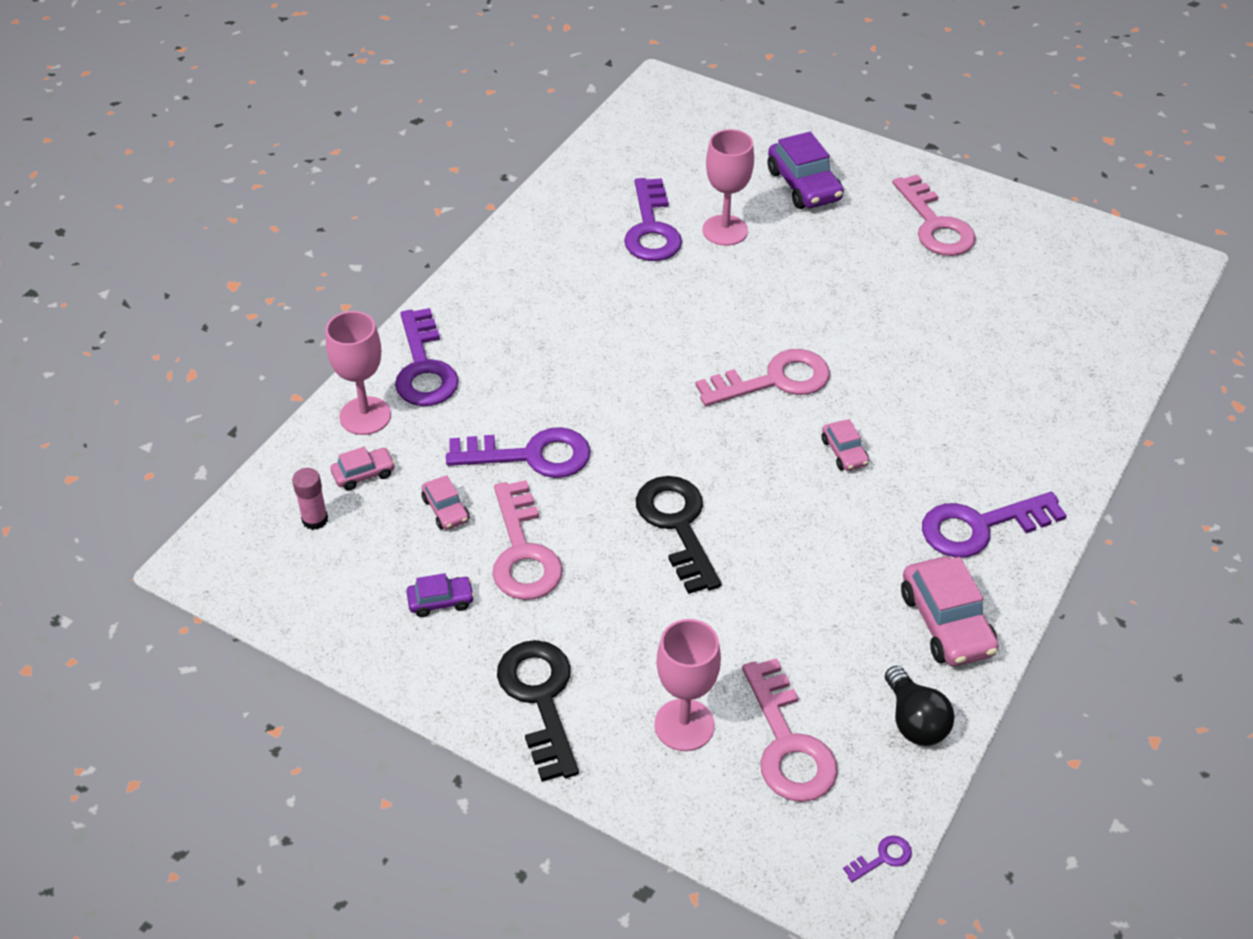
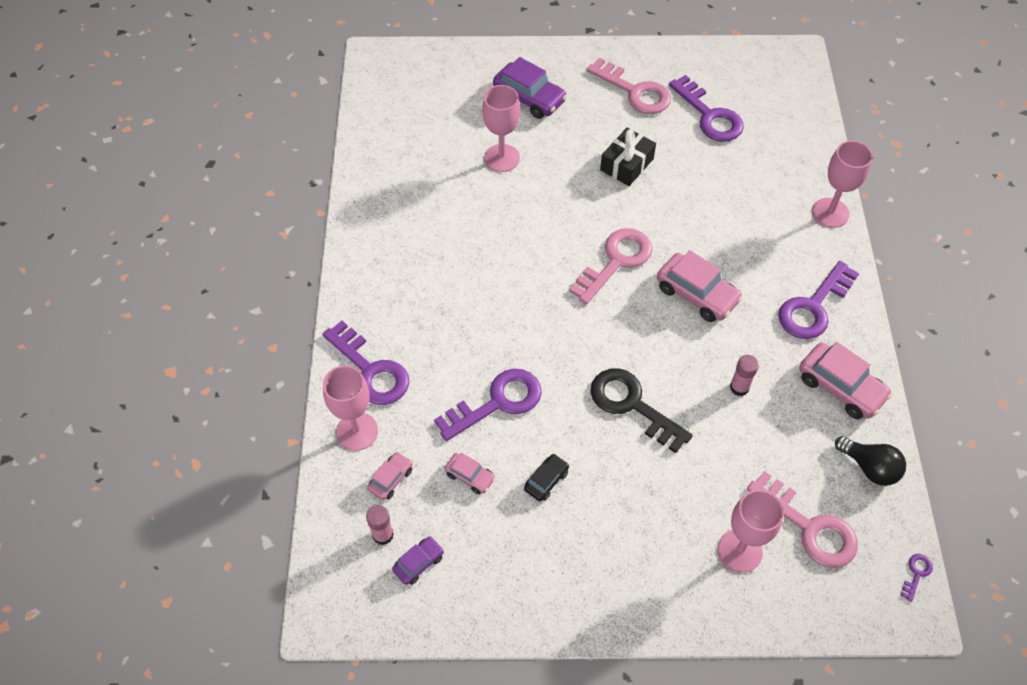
camera: 30 degrees left, 10 degrees up
(441, 601) = (519, 549): purple car -> purple car (419, 563)
(523, 552) = (546, 480): pink key -> black car
(540, 699) = (637, 585): black key -> none
(651, 229) = (450, 179): purple key -> purple key (709, 115)
(818, 566) = (739, 387): none -> pink glue stick
(844, 452) = (697, 294): pink car -> pink car, size x1.85
(865, 292) = (626, 164): none -> black gift
(1083, 440) = (830, 213): none -> pink goblet

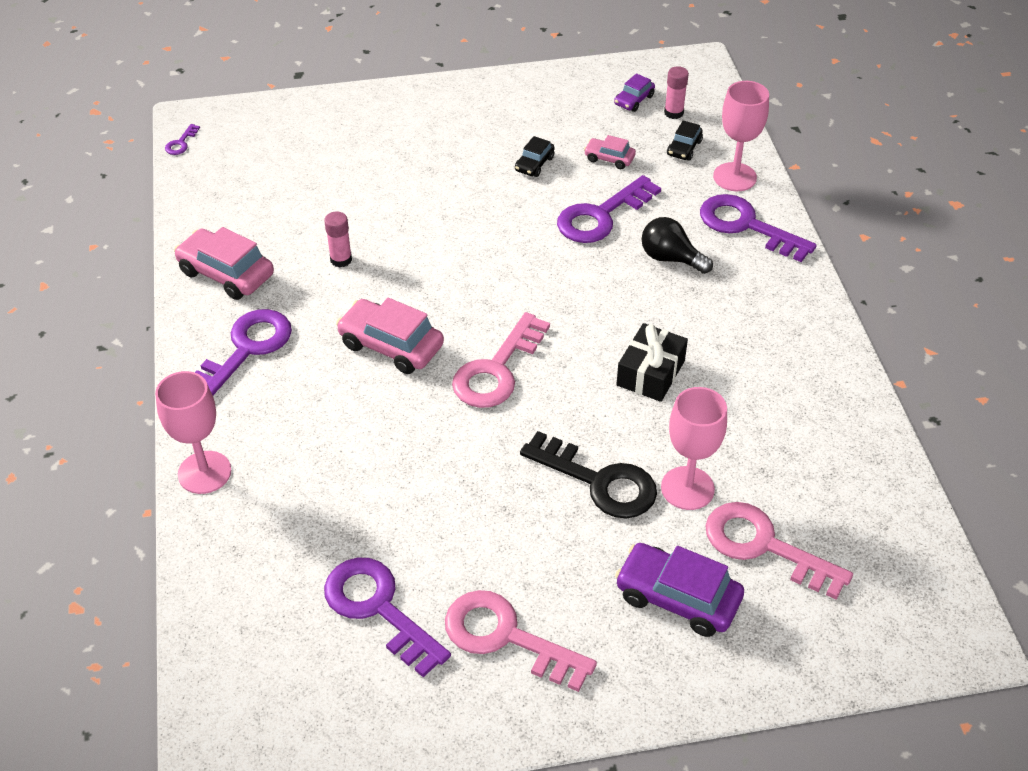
camera: 170 degrees right, 10 degrees down
(391, 479) = (684, 148): pink car -> black car
(626, 164) = (501, 504): black gift -> black gift (650, 373)
(632, 405) = (457, 230): black key -> black key (599, 481)
(739, 551) = (344, 139): pink goblet -> none
(809, 527) = (276, 161): pink key -> pink key (764, 546)
(869, 467) = (208, 210): black light bulb -> black light bulb (670, 258)

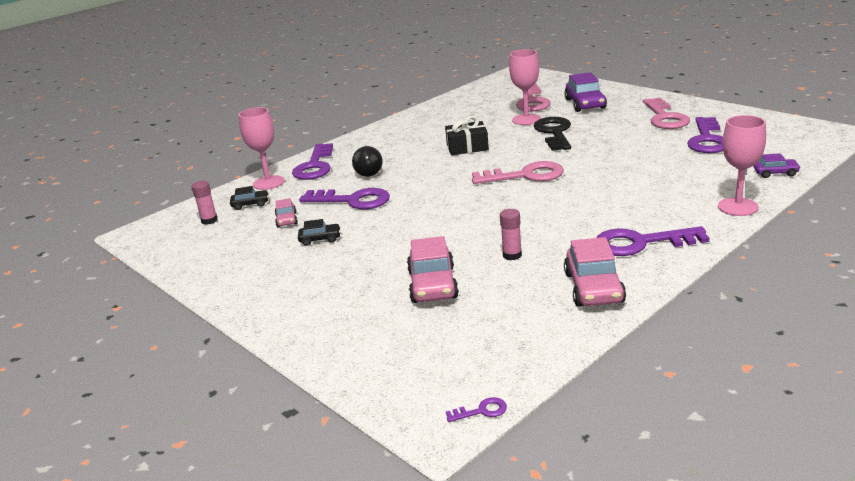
camera: 120 degrees left, 20 degrees down
(391, 345) = (557, 206): pink car -> pink car (432, 285)
(634, 100) = (203, 237): purple car -> purple car (775, 173)

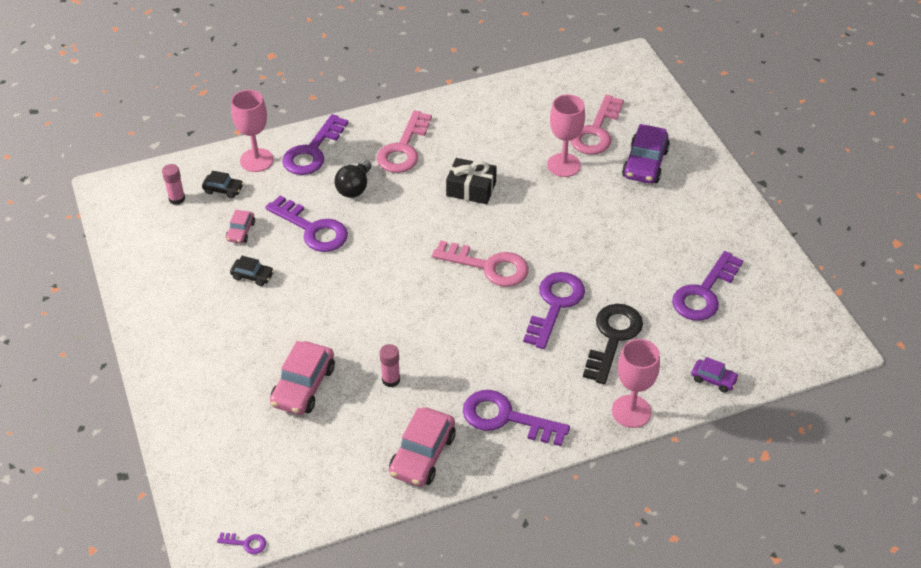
camera: 20 degrees right, 20 degrees up
(554, 133) = (571, 204): black key -> black key (613, 338)
(603, 177) = (555, 305): none -> purple key
(665, 118) = (700, 232): pink key -> pink key (403, 148)

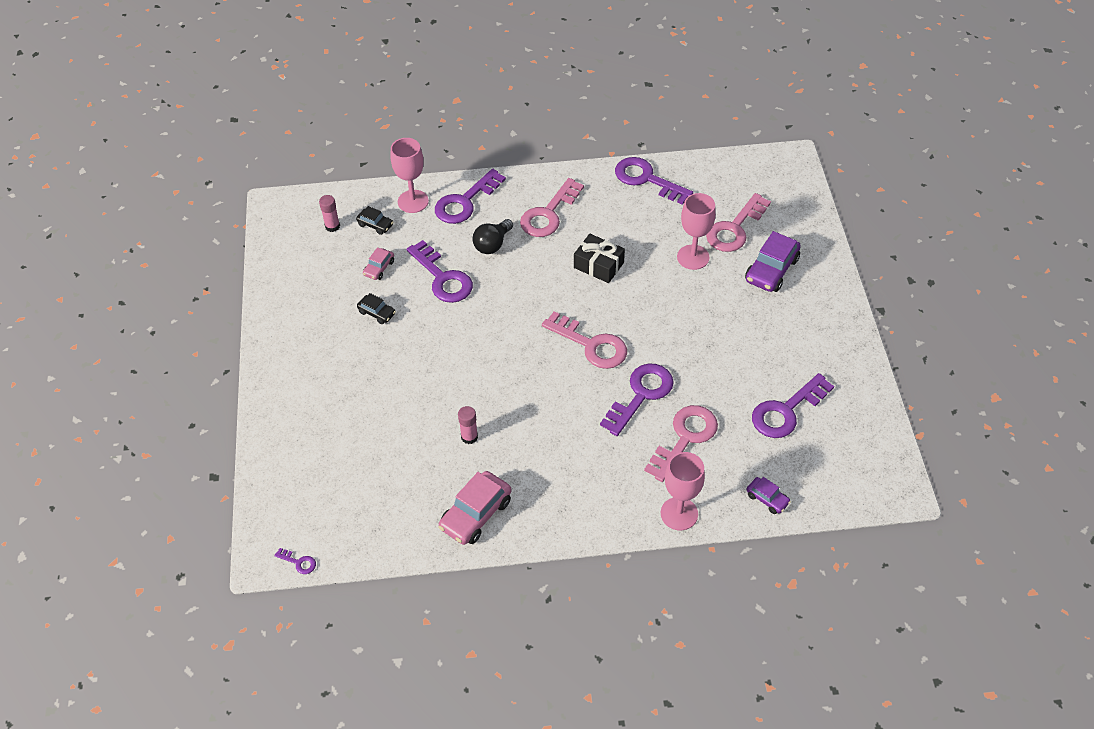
camera: 15 degrees right, 5 degrees up
(303, 386) = (390, 427): pink car -> none
(506, 418) = (561, 495): purple key -> purple key (647, 179)
(613, 338) = (685, 438): black key -> pink key

